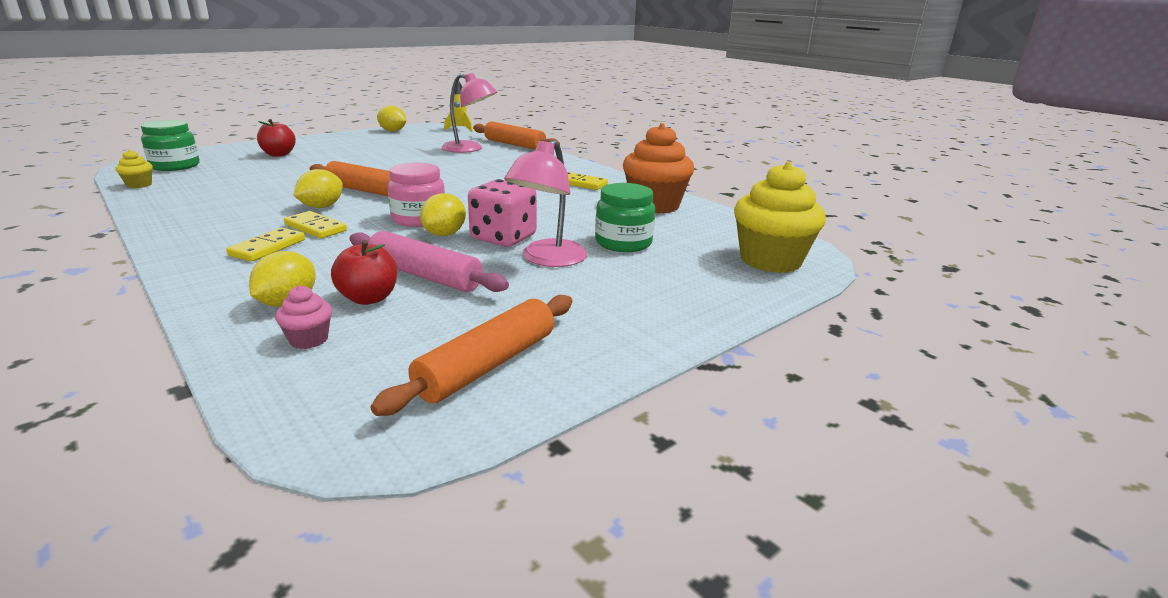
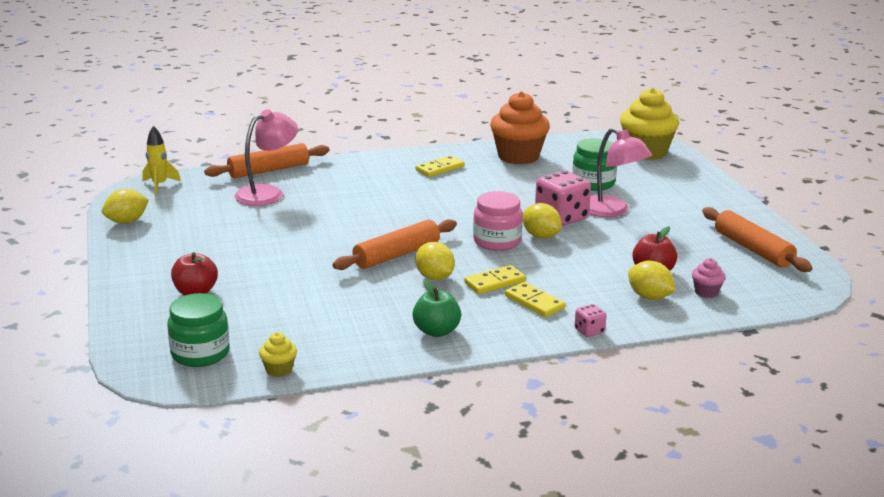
camera: 65 degrees left, 0 degrees up
(189, 279) = (589, 331): none -> pink dice
(201, 219) = (436, 331): none -> green apple
(425, 275) = (622, 251): pink rolling pin -> none

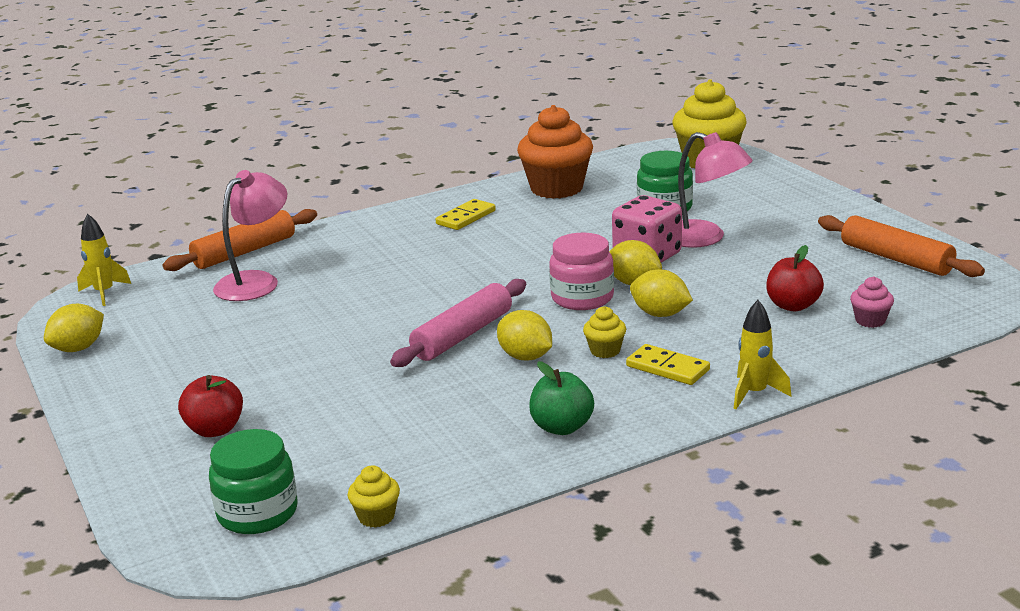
camera: 10 degrees left, 0 degrees up
(396, 255) = (462, 335): orange rolling pin -> pink rolling pin
(494, 282) = (605, 351): yellow domino -> yellow cupcake
(589, 331) = (754, 393): pink dice -> yellow rocket
(649, 297) = (805, 338): yellow lemon -> yellow lemon (660, 314)

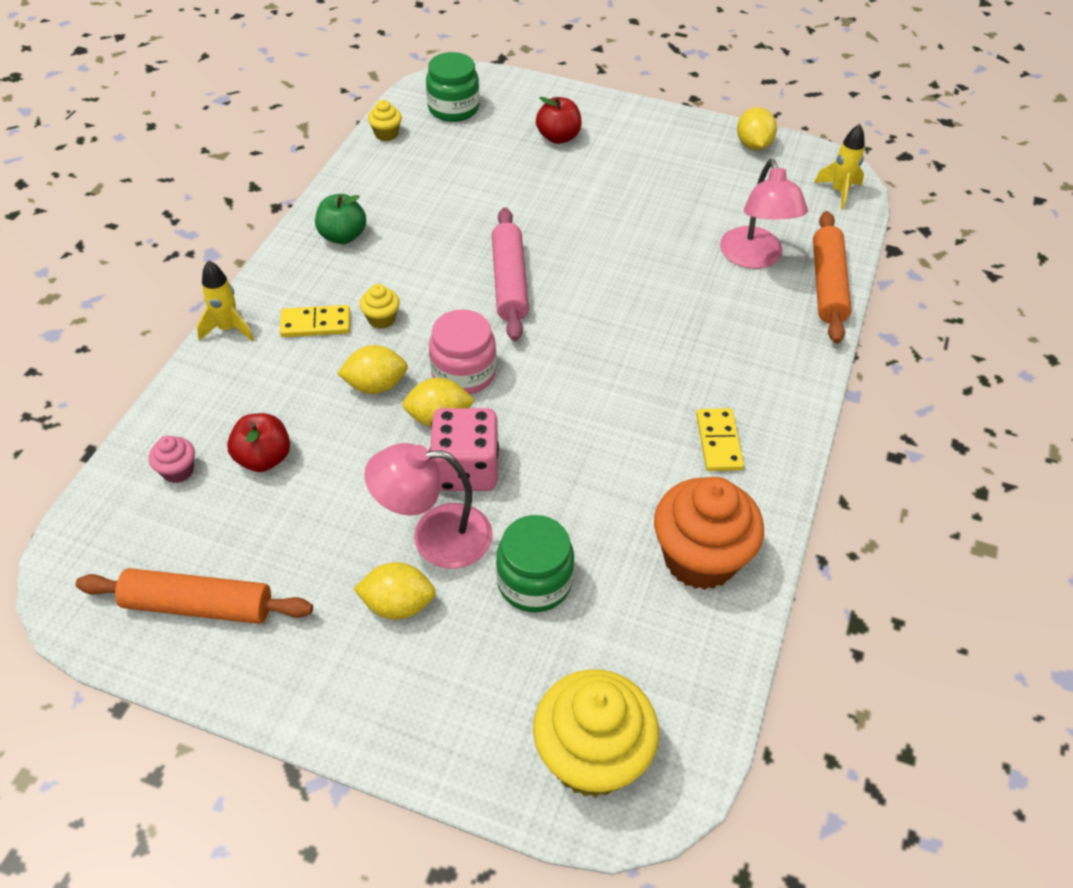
camera: 135 degrees right, 25 degrees up
(525, 357) = (436, 284): yellow lemon -> yellow lemon (398, 604)

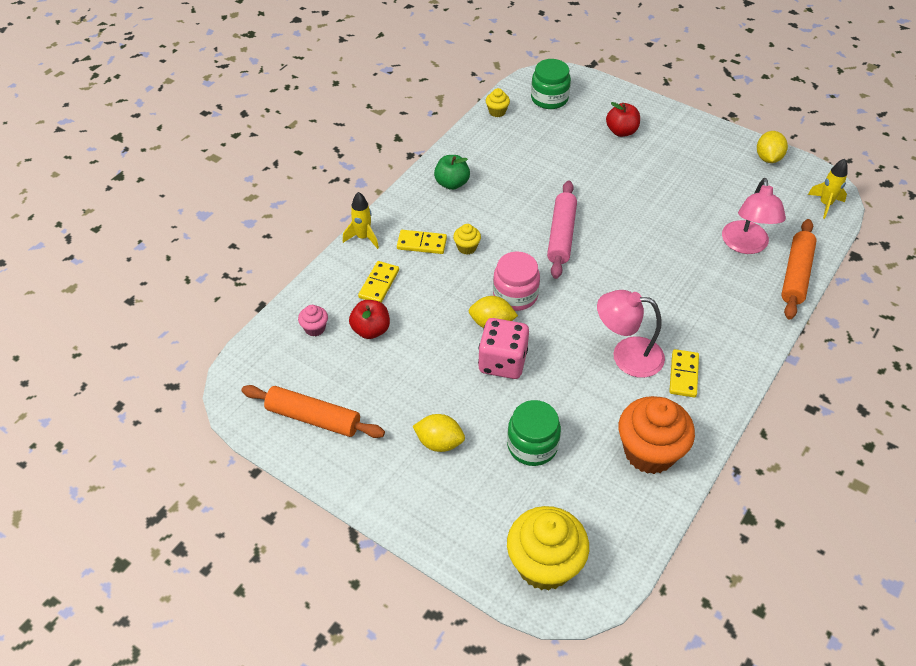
camera: 15 degrees right, 0 degrees up
(263, 390) = (379, 284): none -> yellow domino
(375, 385) = (454, 293): yellow lemon -> none
(435, 537) = (472, 403): pink lamp -> pink lamp (626, 355)

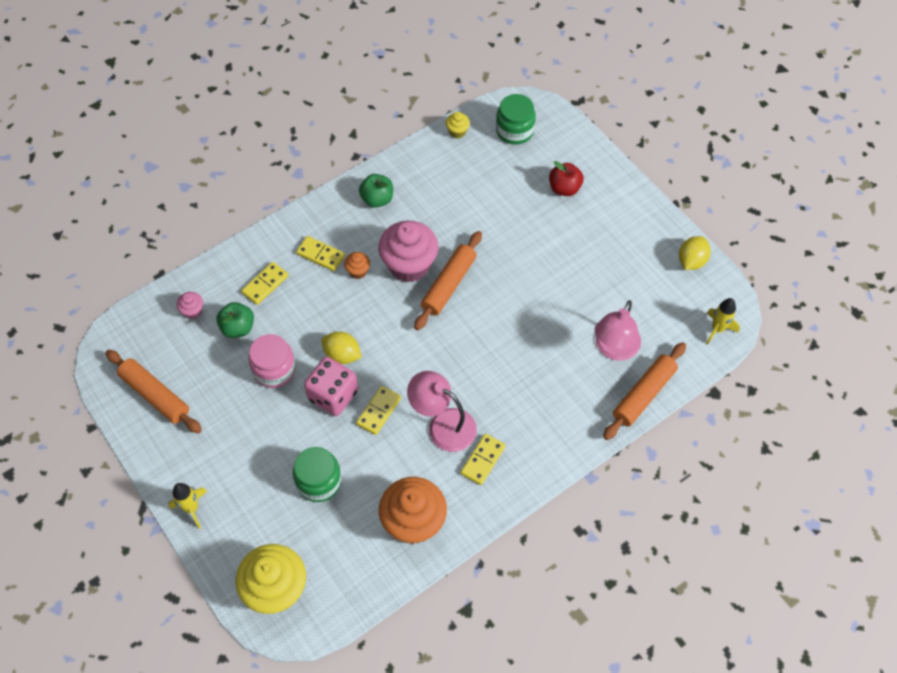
camera: 20 degrees right, 10 degrees up
(363, 237) = (273, 233): yellow rocket -> yellow rocket (192, 508)
(371, 330) = (238, 328): red apple -> green apple
(439, 442) = (245, 452): yellow lemon -> none
(467, 247) = (358, 271): yellow cupcake -> orange cupcake
(514, 229) = (409, 265): none -> pink cupcake
(515, 295) = (376, 333): pink jar -> pink jar (274, 370)
(556, 362) = (379, 411): none -> yellow domino
(561, 235) = (448, 285): pink rolling pin -> orange rolling pin

